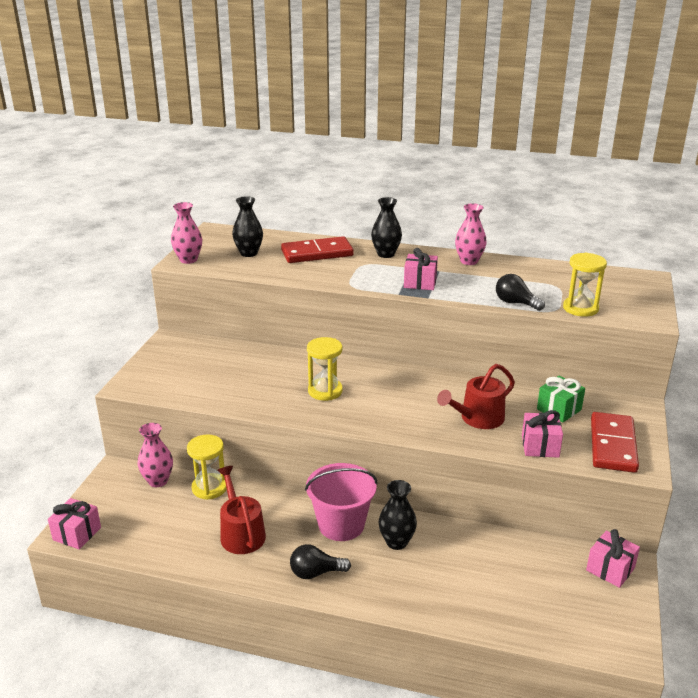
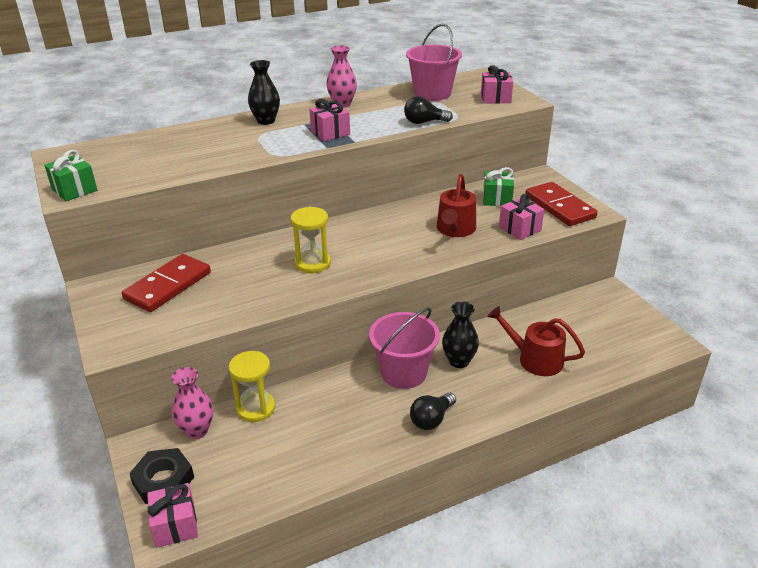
camera: 40 degrees left, 5 degrees up
(103, 501) = (163, 480): none -> black nut
(188, 260) = (74, 190): pink vase -> green gift
(241, 533) = (333, 427): red watering can -> red watering can (535, 359)
(249, 253) = (132, 162): black vase -> none
(317, 253) = (202, 140): red domino -> red domino (168, 286)
(567, 279) = (432, 94): none -> pink bucket
(580, 308) = (472, 110): yellow hourglass -> none
(610, 569) = (604, 300): pink gift -> pink gift (495, 98)

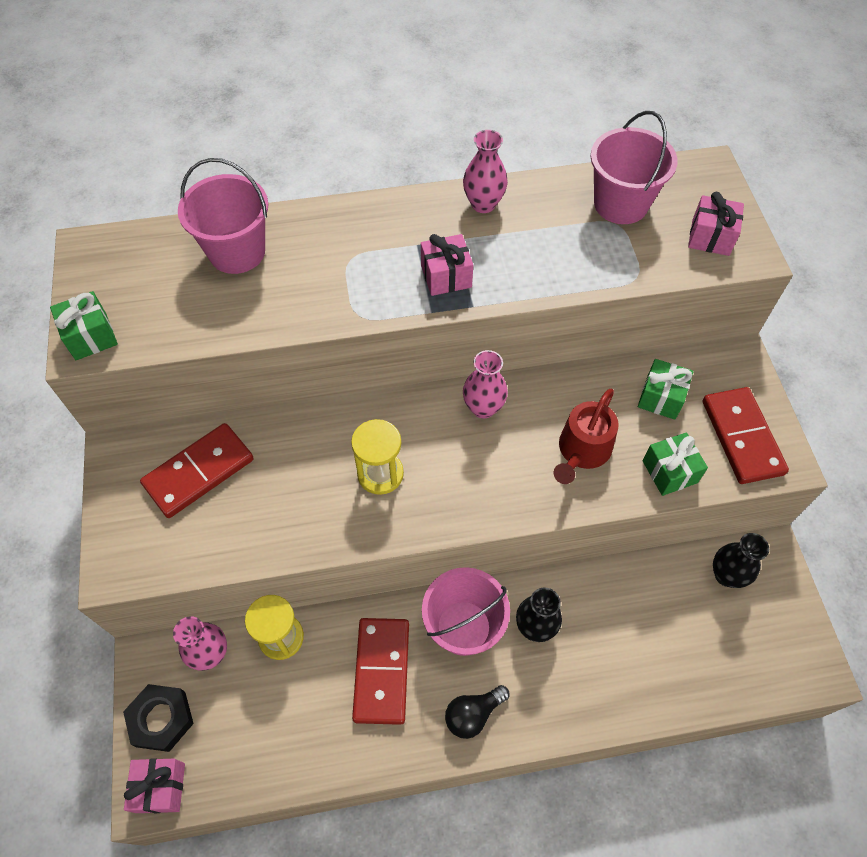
camera: 15 degrees right, 25 degrees up
(175, 142) = (237, 252): none -> pink bucket
(266, 121) = (367, 224): black vase -> black vase (726, 575)
(347, 410) = (381, 671): none -> red domino
(376, 222) = (483, 408): none -> pink vase
(424, 122) = (585, 279): black light bulb -> none
(520, 229) = (669, 471): pink gift -> green gift
(535, 359) = (629, 650): red watering can -> none

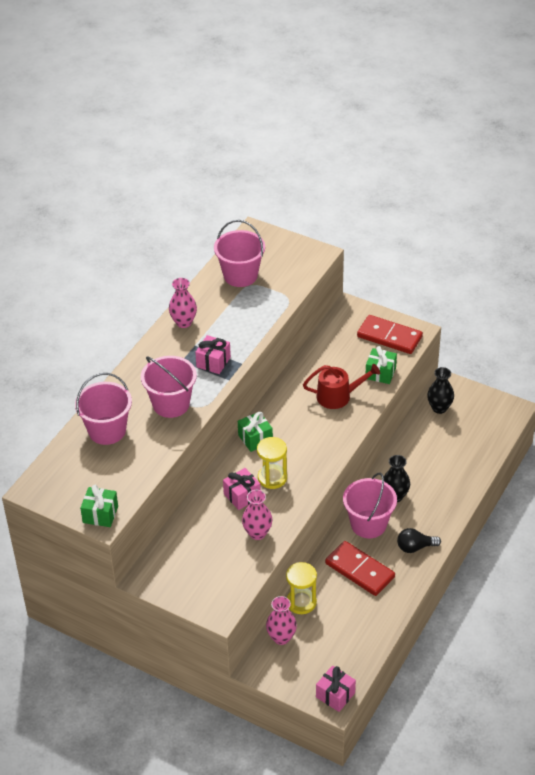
camera: 50 degrees left, 15 degrees down
(161, 719) = (298, 677): black nut -> none
(199, 472) = (195, 549): red domino -> none
(335, 282) = (171, 404): none -> pink bucket
(473, 714) = (415, 547): black light bulb -> black light bulb turned 75 degrees clockwise
(483, 408) = (276, 417): pink vase -> pink vase (257, 533)
(582, 451) = (338, 396): red watering can -> red watering can turned 75 degrees counterclockwise
(661, 397) = (340, 349): green gift -> green gift (255, 438)
(710, 237) = (294, 260): pink gift -> pink gift (242, 496)

